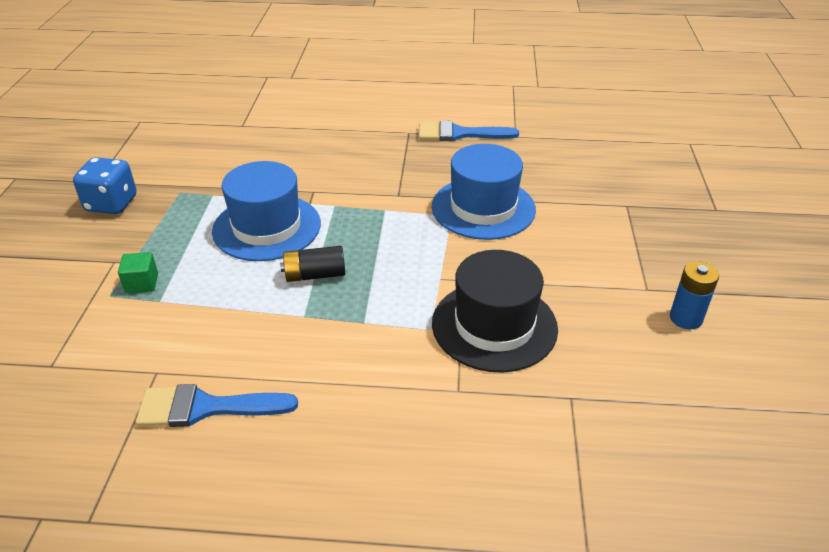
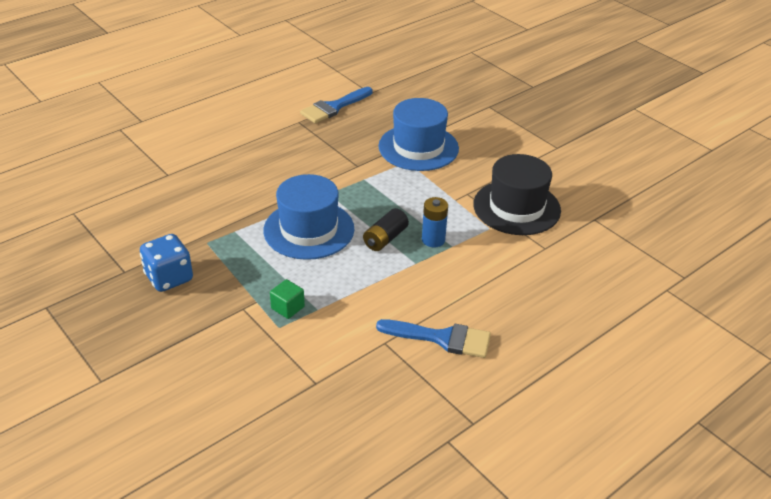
camera: 45 degrees left, 0 degrees up
(205, 408) = (442, 338): blue brush -> blue brush turned 120 degrees counterclockwise
(685, 318) = (591, 152): blue battery -> blue battery (433, 240)

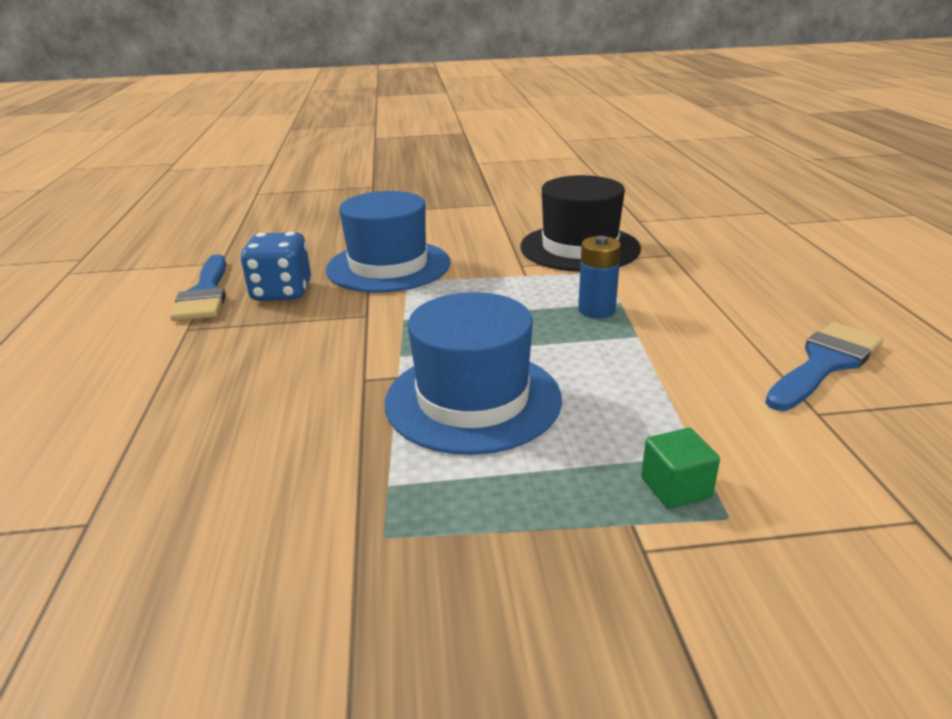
camera: 55 degrees left, 10 degrees down
(169, 278) = (453, 645): blue dice -> blue dice (282, 292)
(385, 238) = (561, 342): black battery -> none

